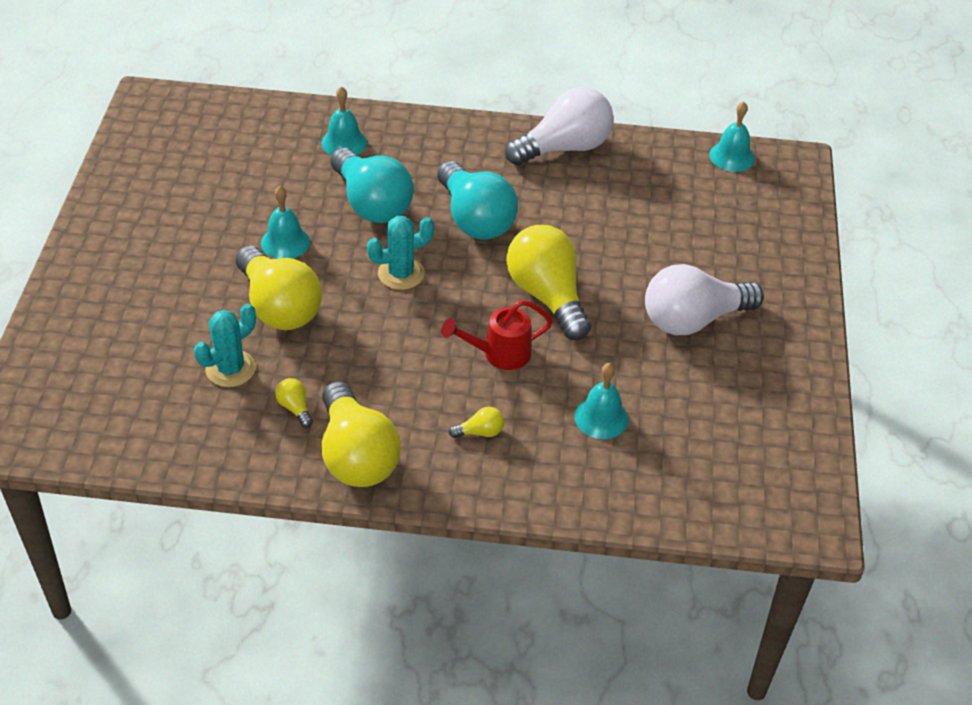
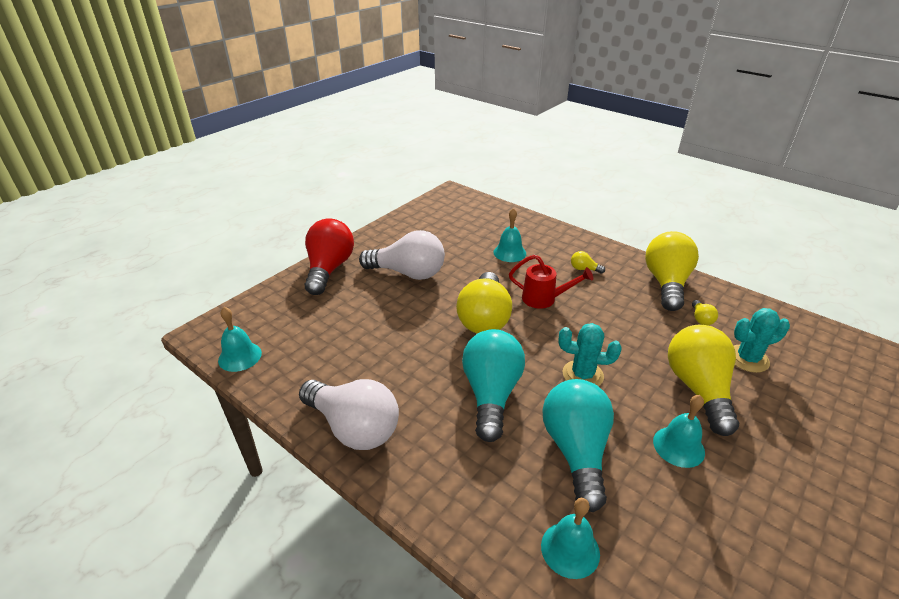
camera: 145 degrees left, 10 degrees down
(564, 148) = (353, 427): white light bulb -> white light bulb turned 150 degrees counterclockwise
(789, 283) = (329, 269): none -> red light bulb

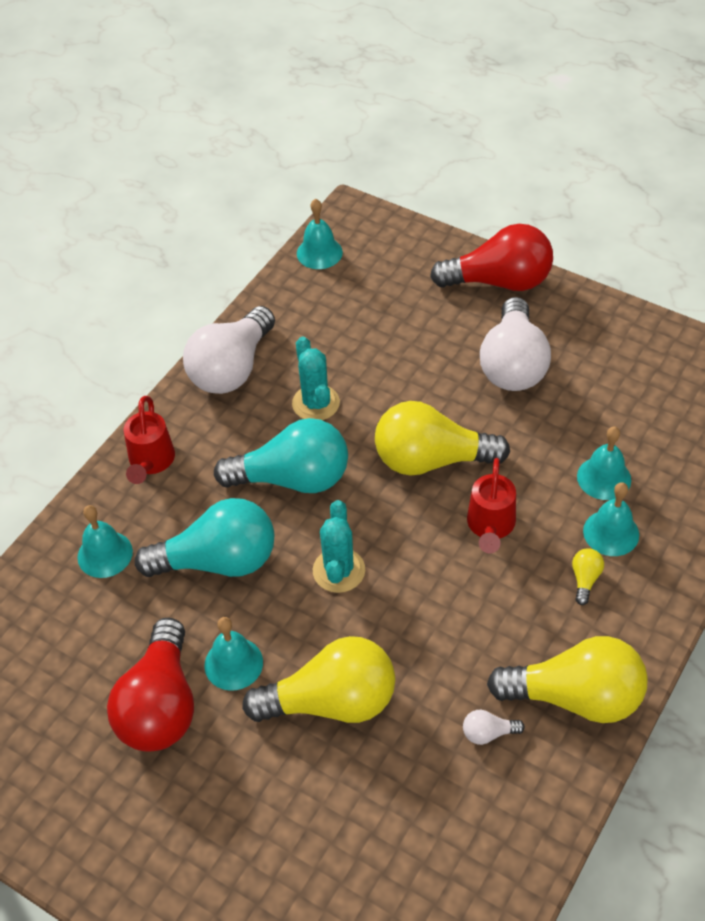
camera: 85 degrees right, 15 degrees up
(455, 502) = (151, 462): none -> red watering can
(550, 256) = (611, 532): none -> turquoise bell
(701, 319) = (488, 733): yellow light bulb -> white light bulb
(733, 503) = (160, 705): none -> red light bulb
(747, 359) = (404, 779): turquoise cactus -> turquoise cactus (315, 403)

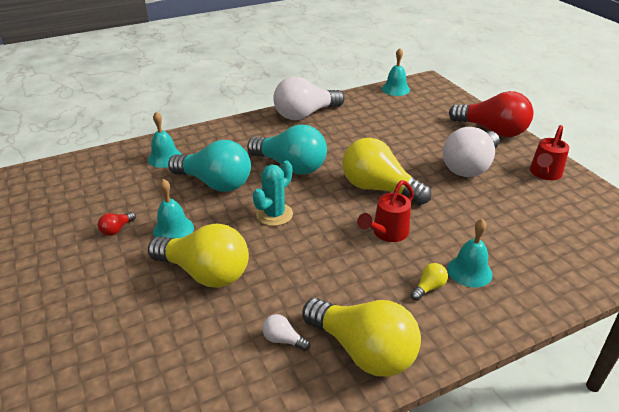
camera: 30 degrees right, 15 degrees down
(151, 462) = (226, 133): red watering can -> red watering can (544, 174)
(160, 705) = (117, 229): red light bulb -> red light bulb, size x0.40
(315, 403) = (335, 142): turquoise cactus -> none
(604, 478) = (488, 241): turquoise bell -> none

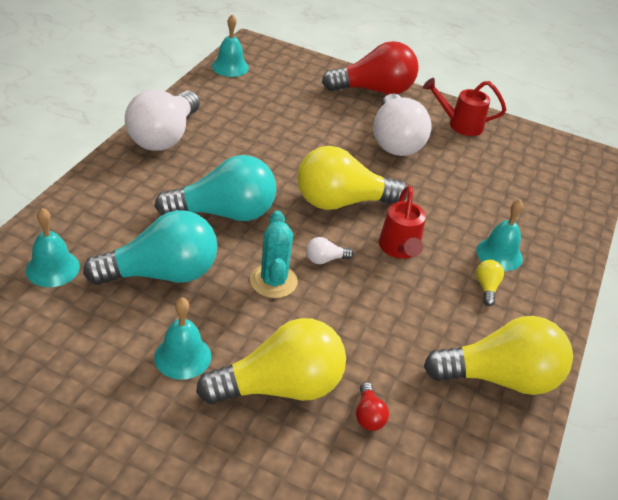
camera: 45 degrees left, 5 degrees up
(117, 229) = (112, 394): red light bulb -> red light bulb (368, 415)
(283, 340) = (430, 410): white light bulb -> white light bulb (325, 259)
(544, 174) = (460, 124): red watering can -> red watering can turned 105 degrees clockwise

